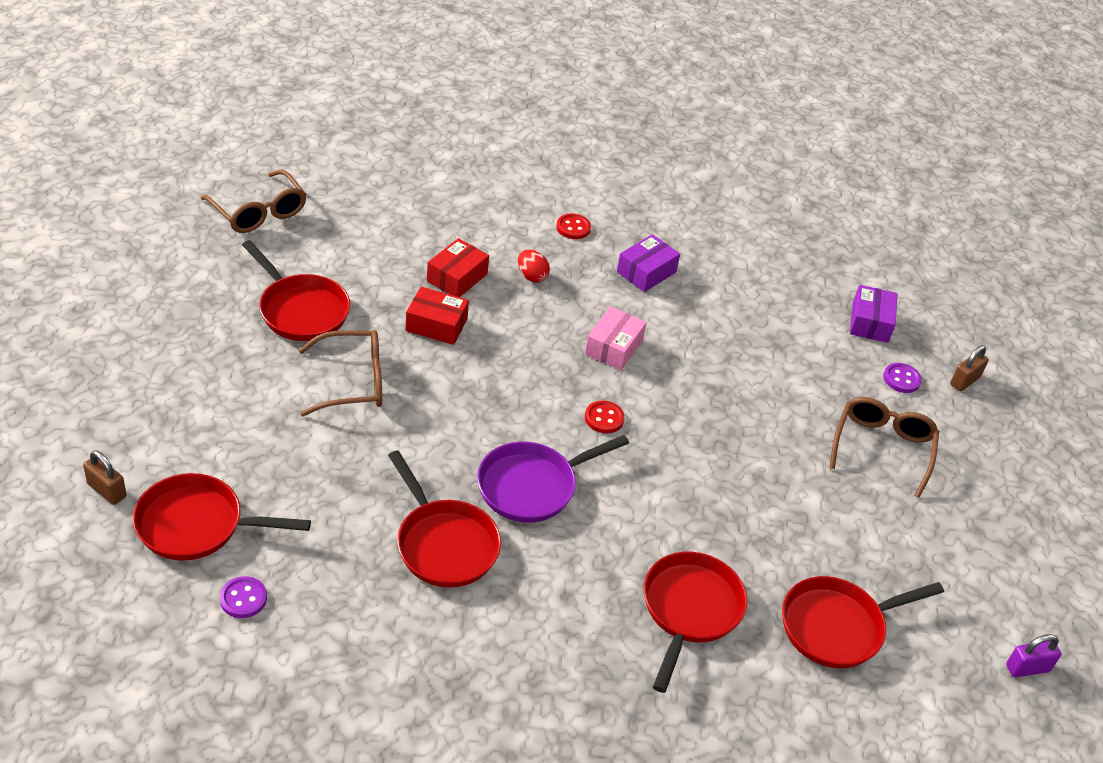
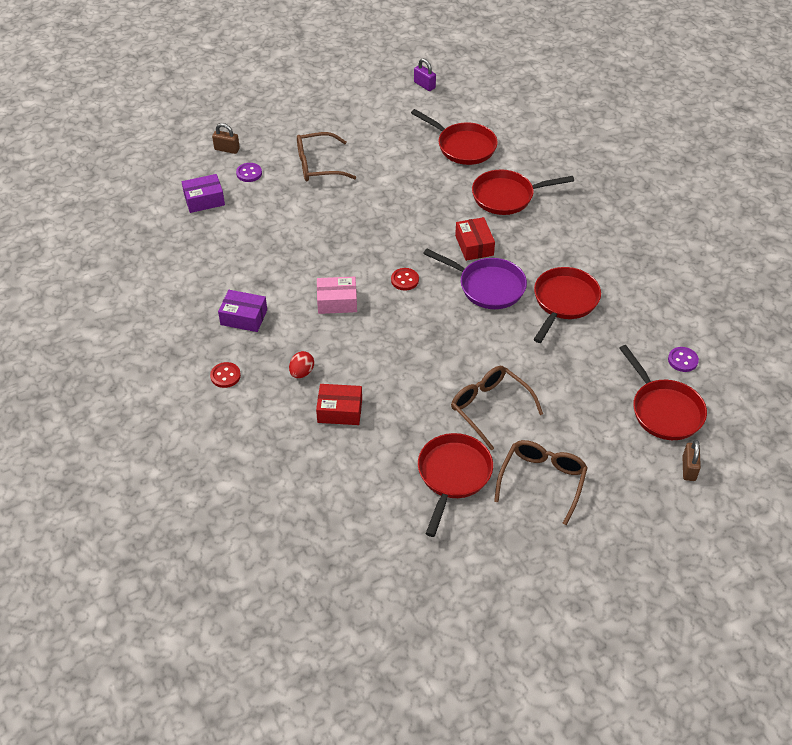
camera: 115 degrees left, 5 degrees up
(259, 212) = (372, 573): brown glasses -> brown glasses (542, 480)
(436, 325) = (398, 396): red box -> red box (474, 245)

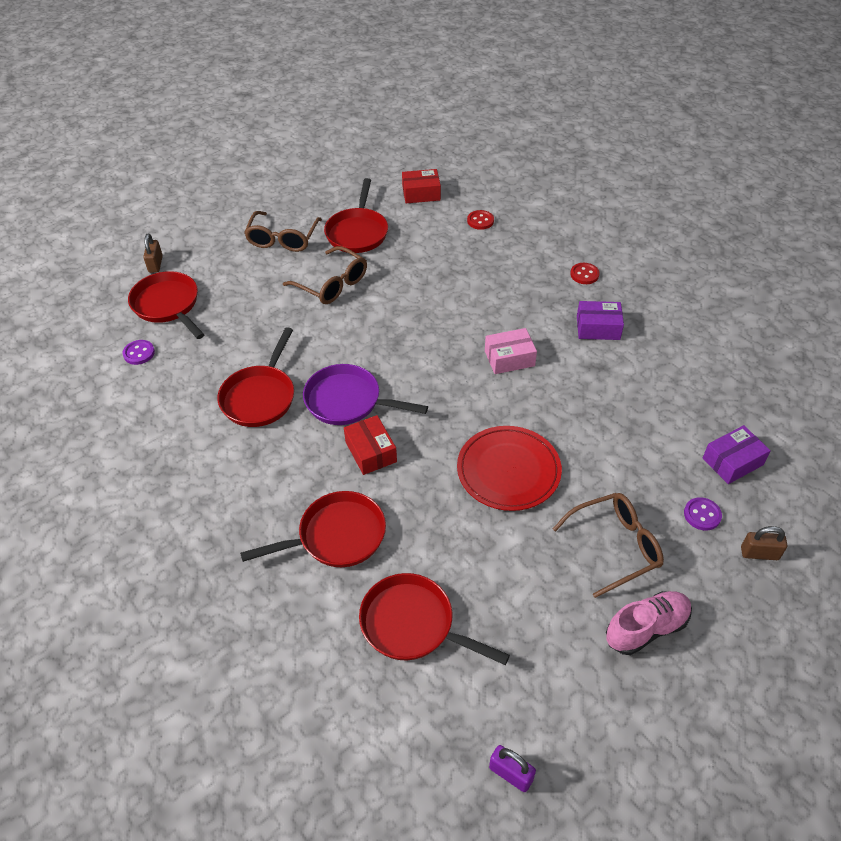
camera: 170 degrees right, 0 degrees up
(302, 372) = (515, 287): red egg -> none
(321, 126) = (646, 628): none -> pink shoe
(340, 411) = (468, 263): red box -> red box (421, 193)
(372, 218) = (508, 471): none -> red plate
(405, 280) = (443, 394): red button -> red button (480, 221)

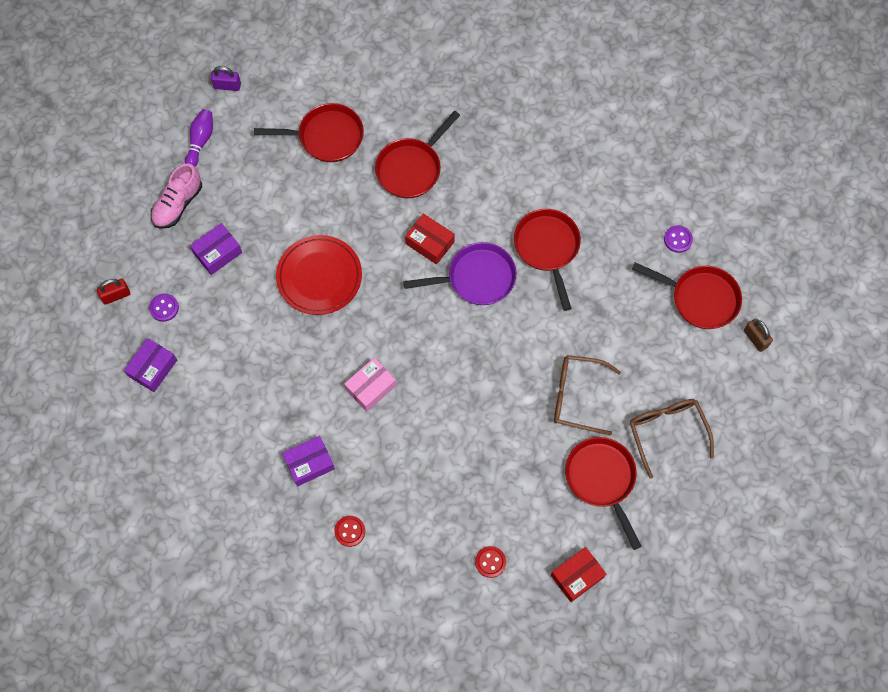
camera: 150 degrees right, 20 degrees up
(584, 703) = (200, 141): none -> purple bowling pin
(615, 546) = (217, 253): brown glasses -> purple box
(759, 553) = (116, 295): brown padlock -> red padlock

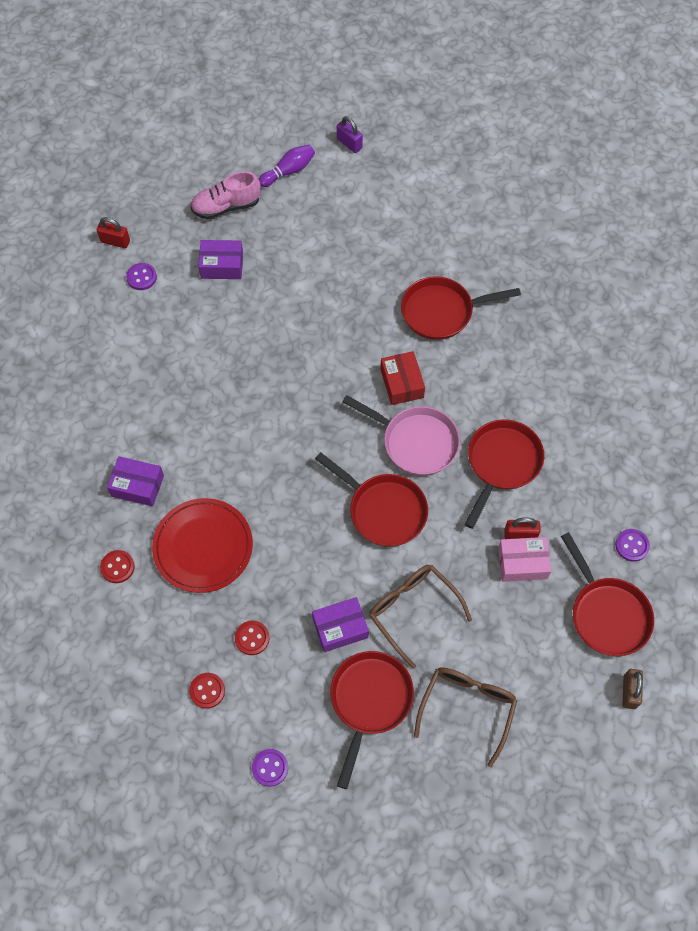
camera: 40 degrees right, 5 degrees down
(153, 368) = (90, 317): purple box -> purple box (340, 628)
(319, 276) = (284, 343): red plate -> red plate (203, 547)
(326, 137) = (393, 237): red pan -> red pan (383, 510)
(371, 387) = (243, 463): pink box -> pink box (522, 563)
(477, 278) = (415, 442): purple pan -> pink pan
(488, 502) = (252, 638): none -> red button
(577, 576) = (270, 768): red box -> purple button
(601, 288) = (520, 535): none -> red padlock

